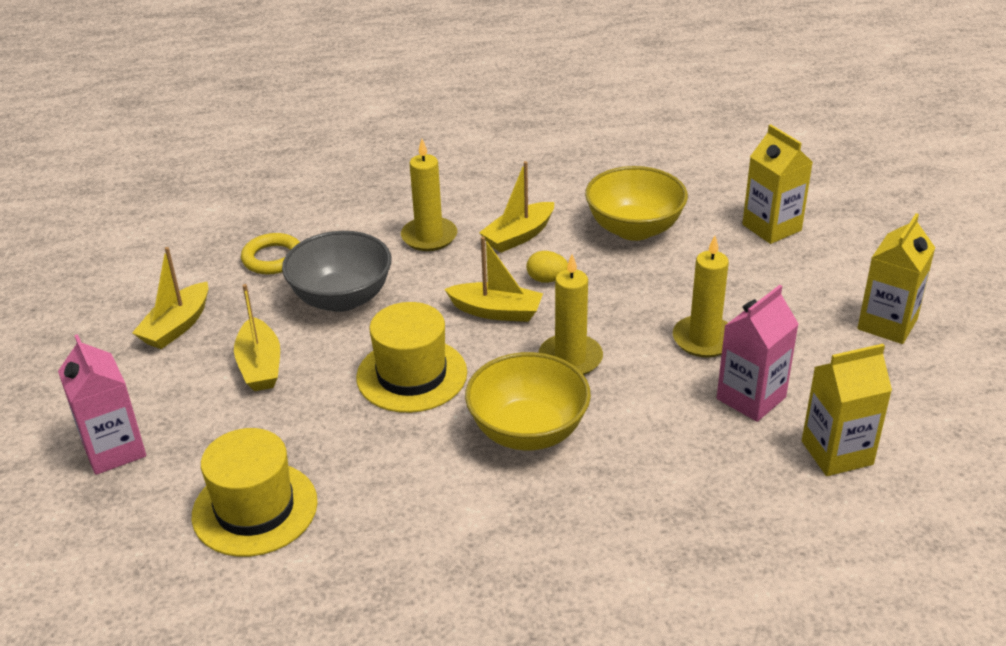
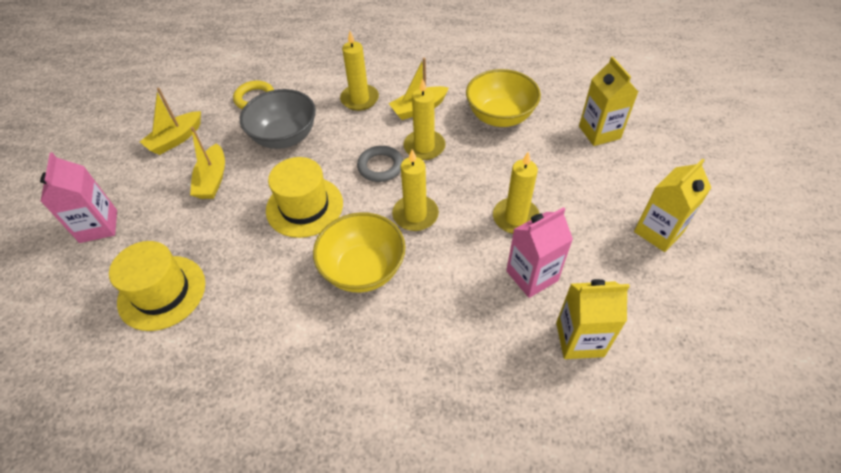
camera: 15 degrees right, 15 degrees up
(496, 311) = (380, 166): yellow boat -> grey ring
(547, 279) = (424, 147): yellow egg -> yellow candle

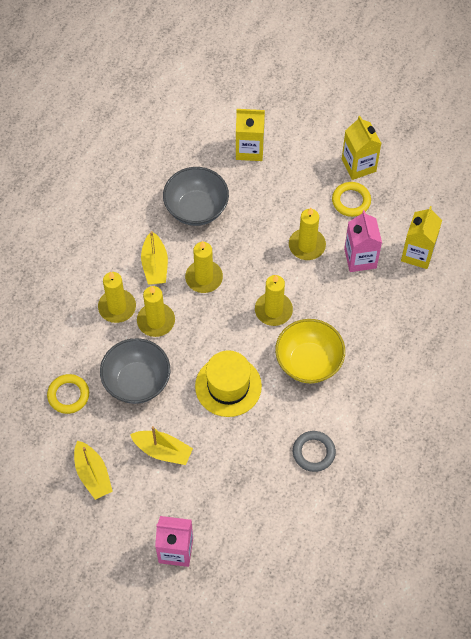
camera: 70 degrees left, 10 degrees up
(162, 292) = (269, 506): yellow hat -> none
(357, 129) = (156, 321): none -> yellow candle
(380, 166) = (210, 317): grey ring -> grey ring (313, 452)
(500, 116) = (196, 209): yellow bowl -> grey bowl
(604, 240) = (351, 201): none -> yellow ring

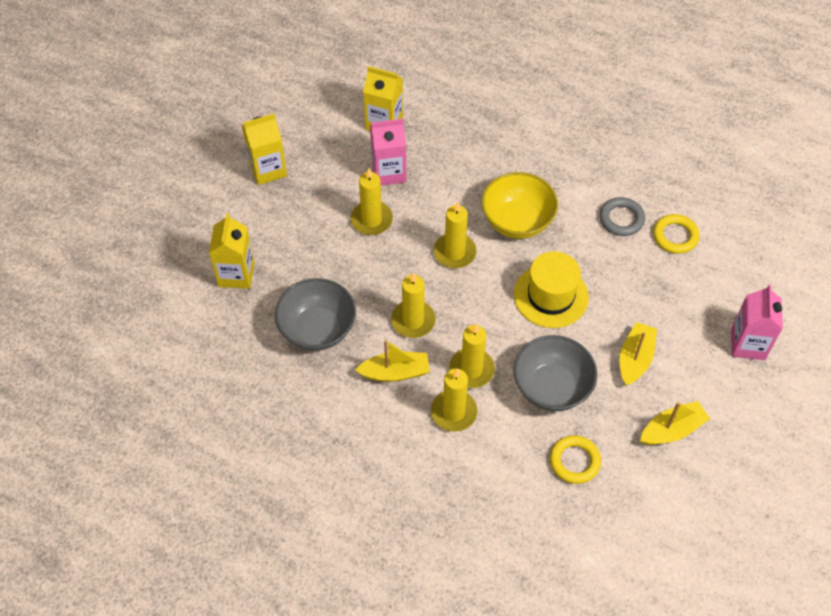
camera: 90 degrees left, 5 degrees down
(351, 201) = (315, 178): yellow ring -> yellow ring (675, 236)

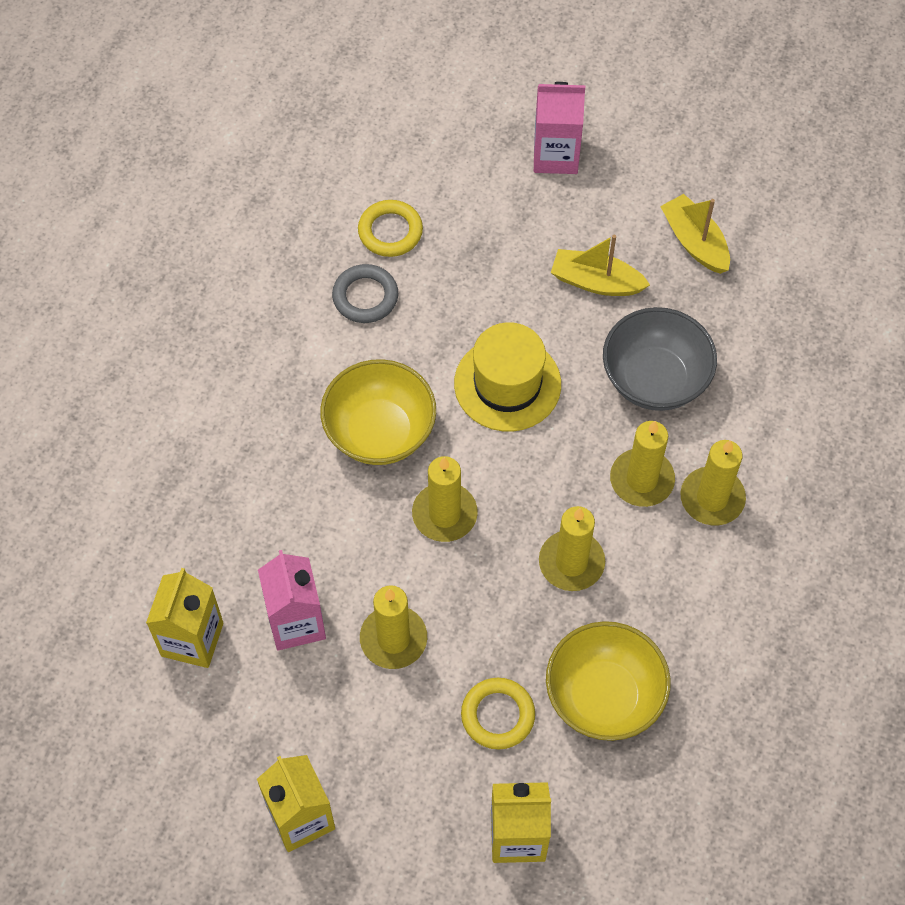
camera: 95 degrees left, 5 degrees up
(317, 329) = (604, 696): grey bowl -> yellow bowl
(395, 372) = (661, 579): yellow boat -> none
(574, 461) = (759, 350): yellow ring -> yellow ring (497, 715)

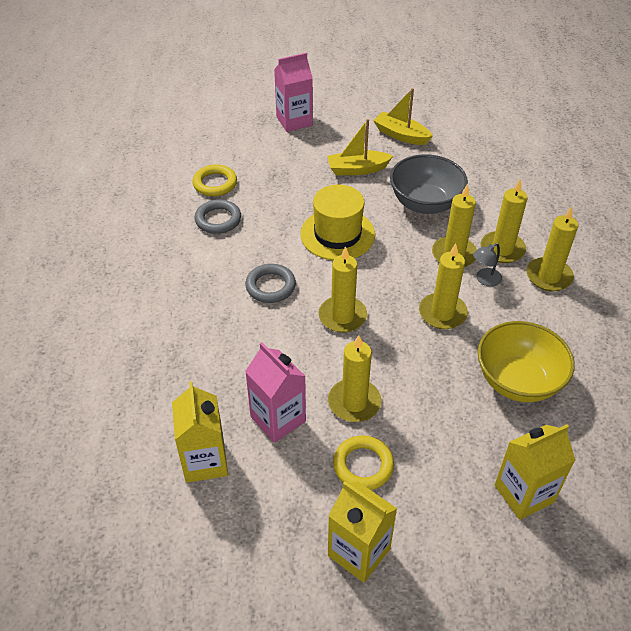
camera: 25 degrees left, 15 degrees down
(380, 432) = (270, 286): yellow bowl -> grey ring
(497, 715) = (456, 421): yellow ring -> yellow ring (363, 465)
(657, 536) = (484, 280): none -> grey lamp
(745, 566) = (548, 276): none -> yellow candle

